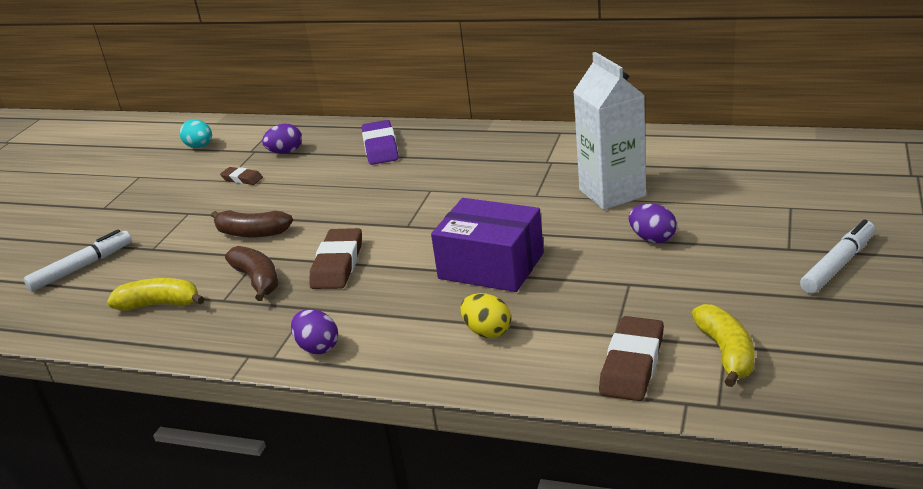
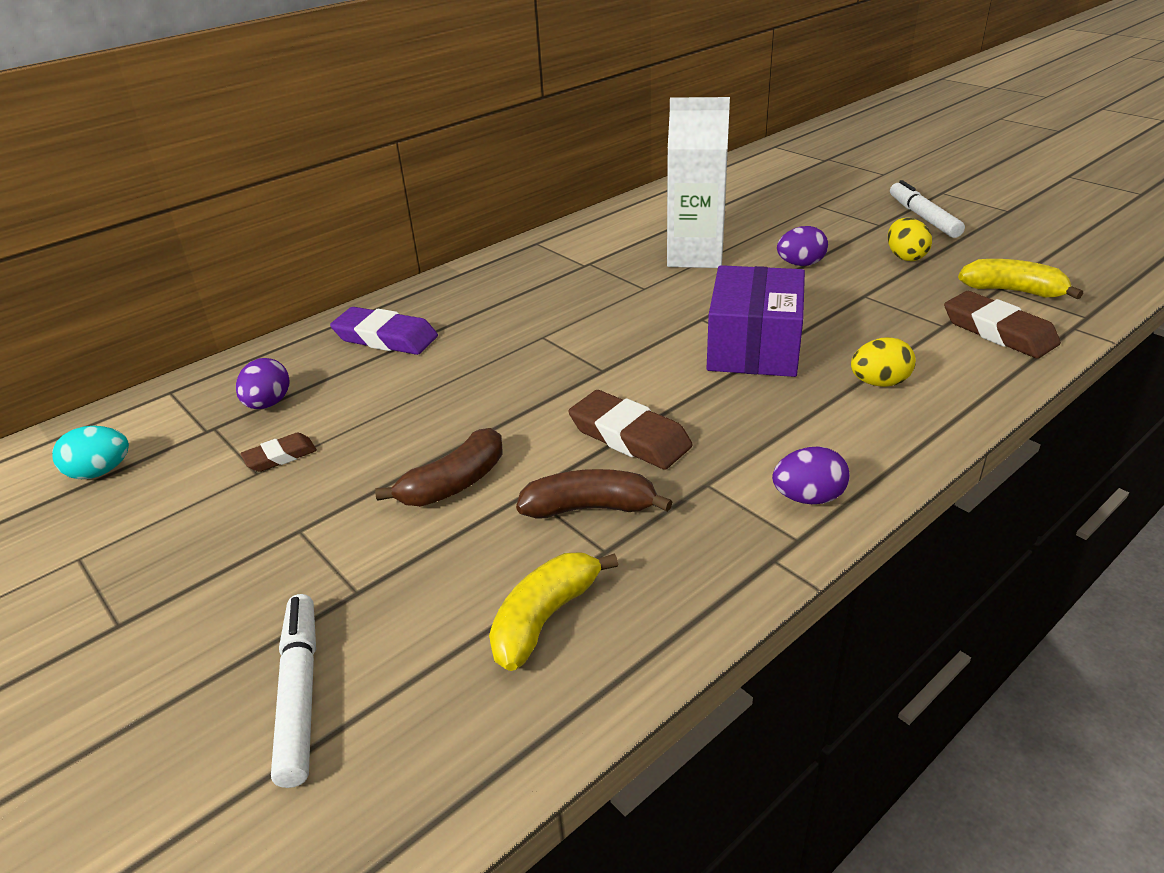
camera: 60 degrees left, 5 degrees up
(491, 266) = (754, 347): purple box -> purple box turned 45 degrees counterclockwise
(731, 280) = (905, 257): none -> yellow egg

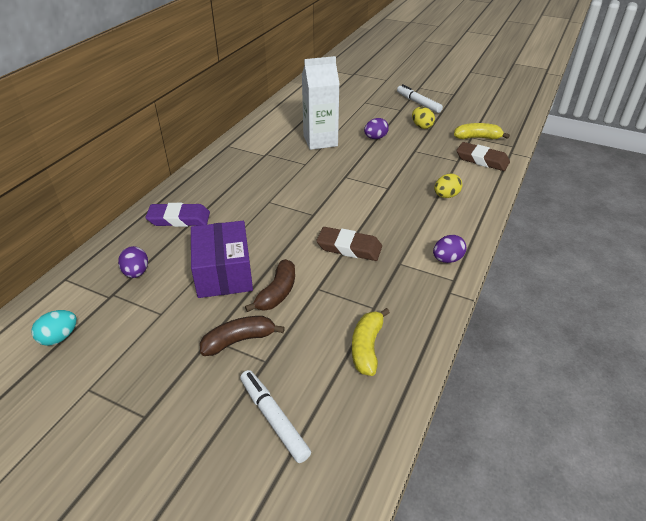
camera: 25 degrees left, 5 degrees up
(280, 456) = (168, 301): brown eraser -> none
(590, 508) = (353, 288): brown banana -> brown banana (239, 340)
(754, 347) = (379, 188): purple box -> purple box (223, 273)

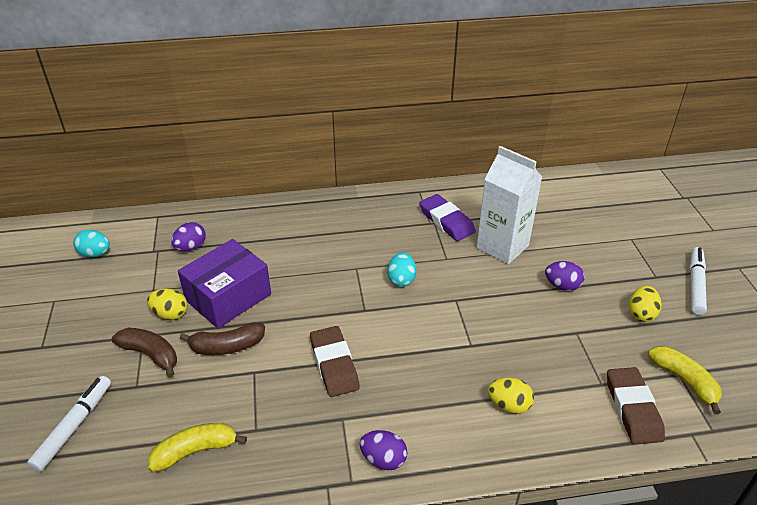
camera: 55 degrees right, 0 degrees up
(179, 219) = (278, 228): purple eraser -> purple eraser (446, 221)
(204, 312) = (170, 314): none -> yellow egg
(303, 188) = (401, 280): none -> turquoise egg

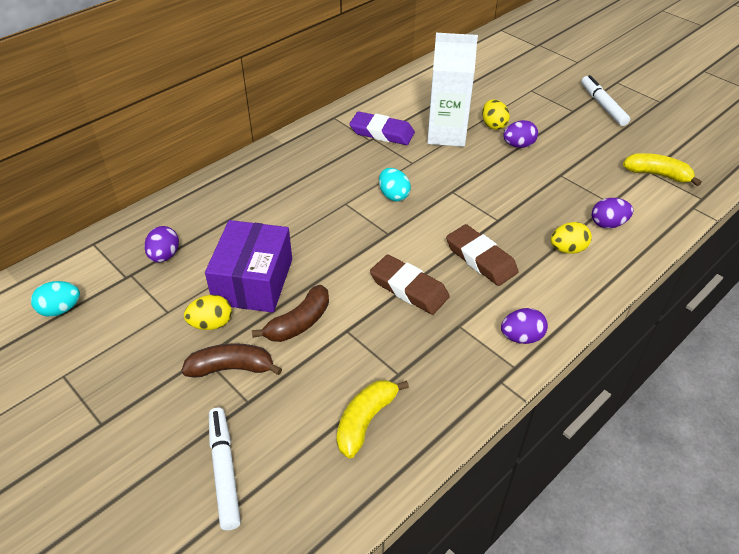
camera: 35 degrees left, 5 degrees up
(576, 403) = (608, 224): none -> purple egg
(633, 408) = (645, 209): brown eraser -> brown eraser (481, 259)
(641, 314) = (589, 141): yellow egg -> yellow egg (493, 125)

